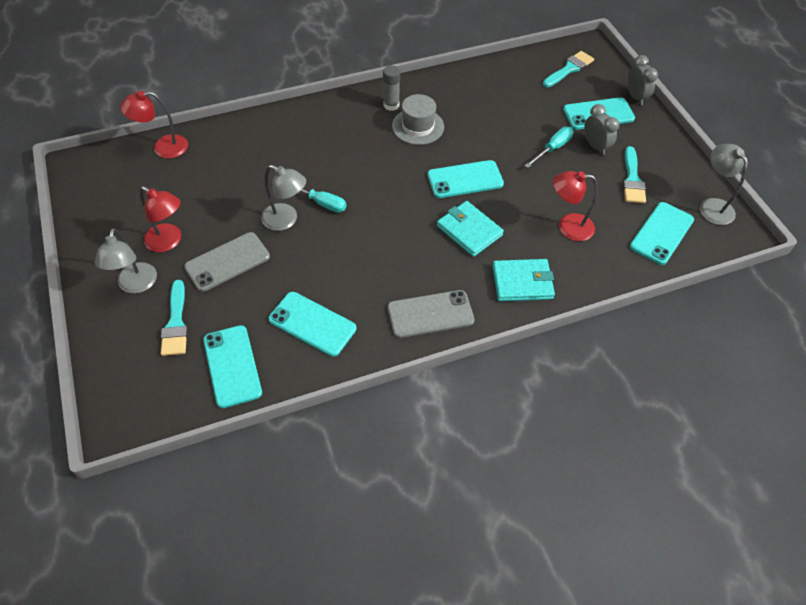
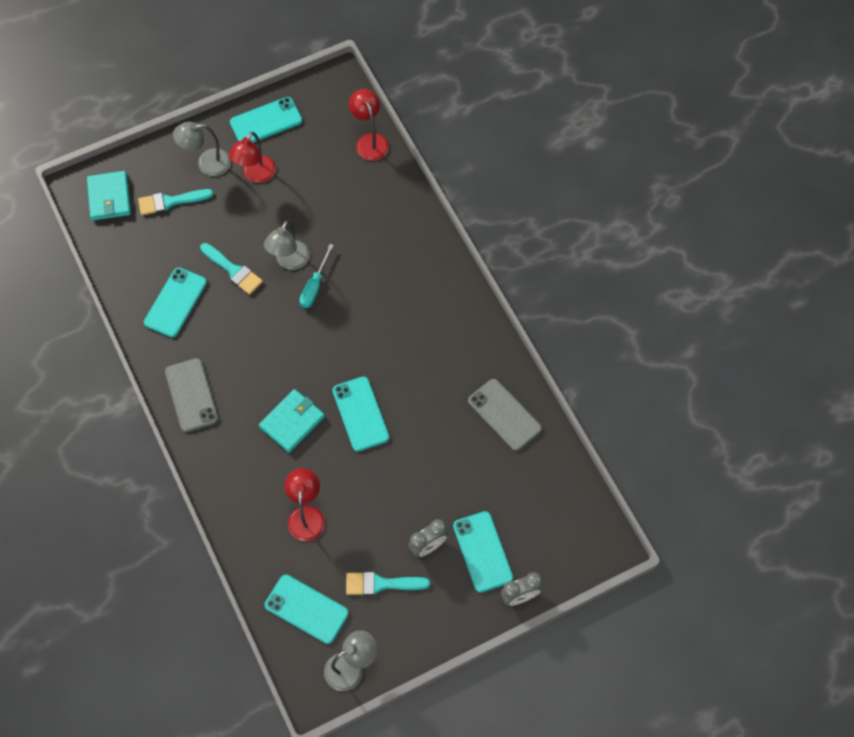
camera: 85 degrees right, 10 degrees up
(227, 262) = (237, 225): grey phone -> grey phone (504, 414)
(232, 366) = (132, 251): turquoise phone -> turquoise phone (266, 121)
(391, 105) = (463, 332): grey glue stick -> none
(418, 126) = (433, 362): grey hat -> none
(522, 282) = (233, 472): turquoise wallet -> turquoise wallet (109, 197)
(553, 148) = (418, 501): turquoise screwdriver -> none
(569, 69) = (559, 520): turquoise brush -> turquoise brush (233, 270)

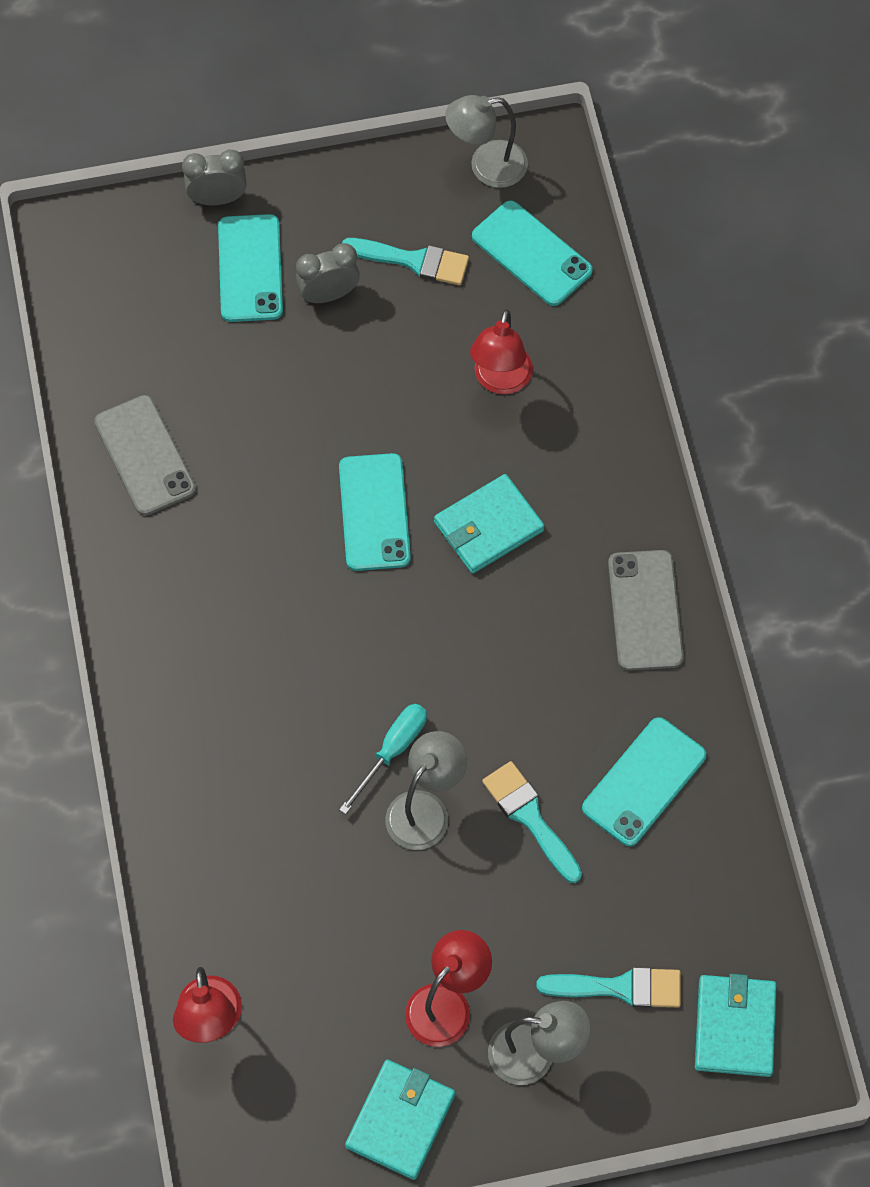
camera: 165 degrees left, 0 degrees up
(266, 121) = (400, 1120): turquoise phone -> turquoise wallet

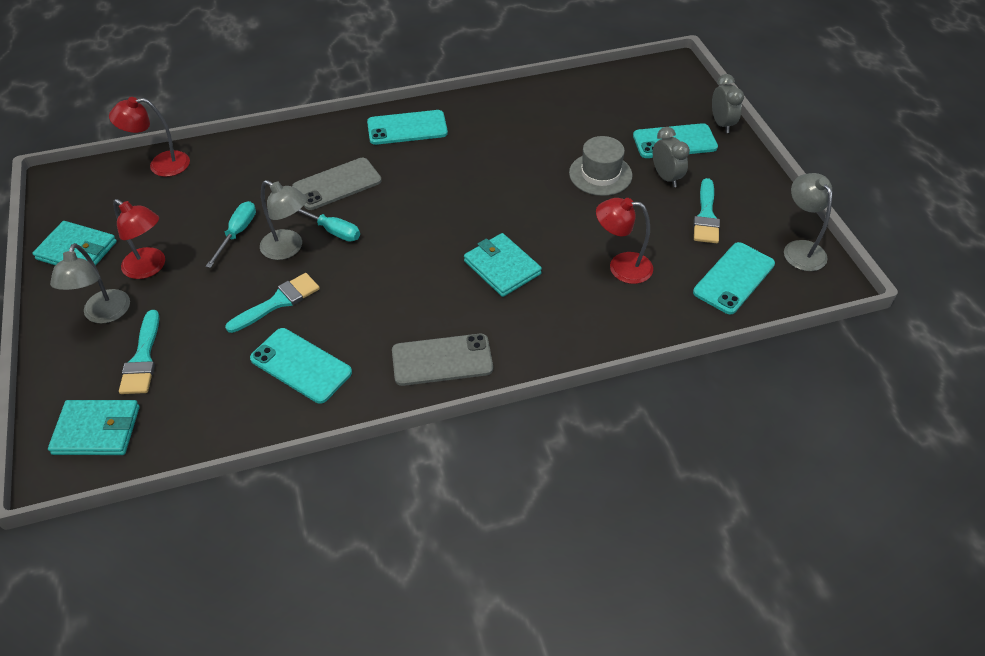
camera: 85 degrees right, 15 degrees down
(145, 455) = (530, 110): grey phone -> grey phone (337, 184)
(311, 378) = (600, 174): none -> grey hat
(374, 512) = (505, 210): turquoise phone -> turquoise phone (407, 128)
(386, 885) = (237, 233): none -> turquoise screwdriver

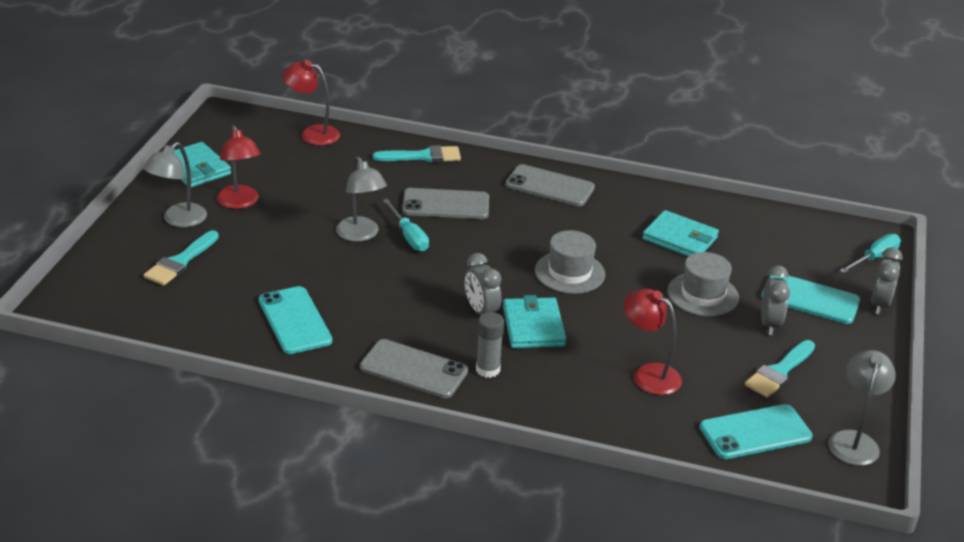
camera: 30 degrees right, 15 degrees down
(97, 430) = (108, 293): turquoise wallet -> turquoise wallet (680, 238)
(237, 233) = (329, 207): turquoise screwdriver -> turquoise screwdriver (874, 258)
(278, 302) = (317, 269): turquoise brush -> turquoise brush (423, 156)
(407, 128) = (549, 186): turquoise phone -> grey phone
(450, 274) = (481, 311): none -> grey clock
(488, 202) = (569, 272): none -> grey hat
(500, 327) = (488, 369): none -> grey glue stick

